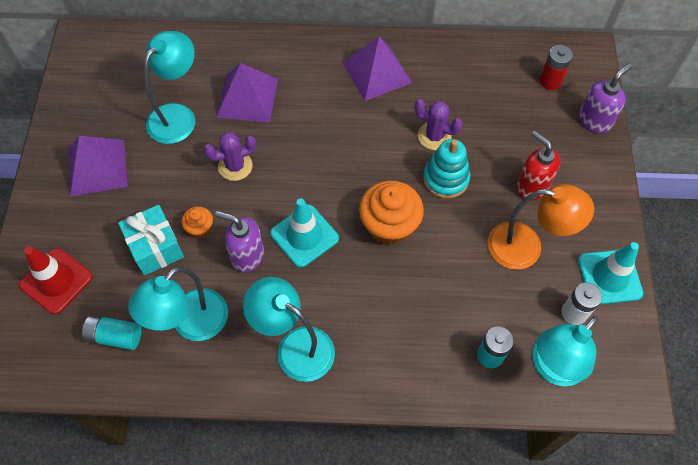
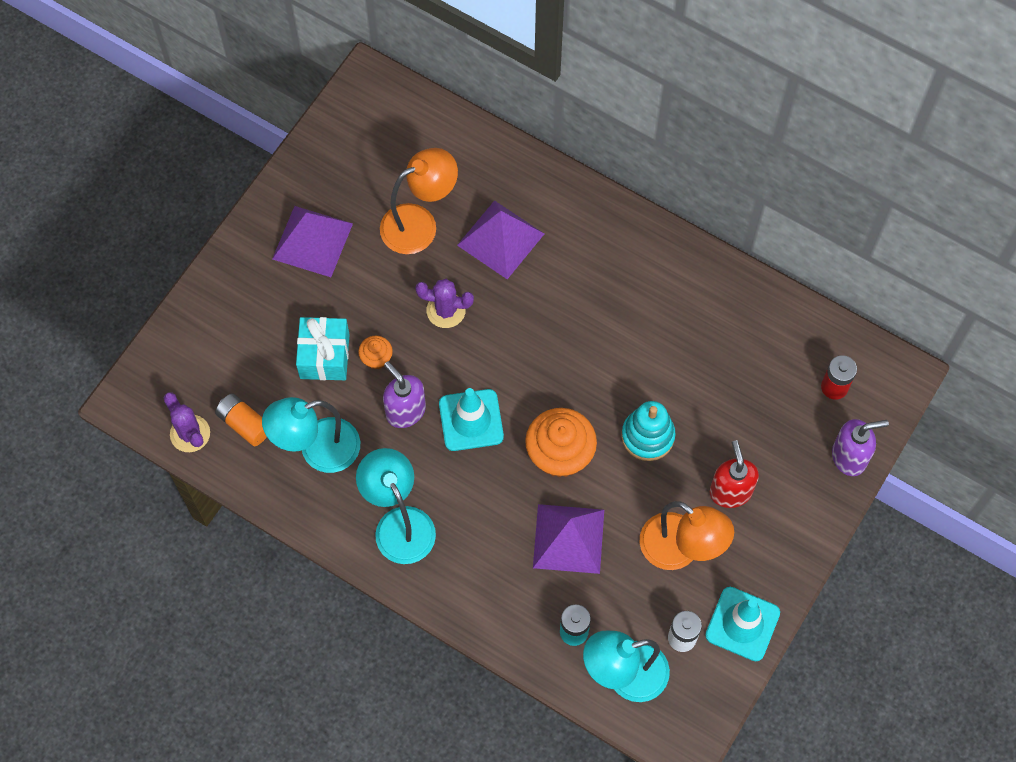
camera: 30 degrees right, 5 degrees up
(56, 281) = (218, 341): red traffic cone -> none
(115, 336) = (244, 424): turquoise battery -> orange battery
(178, 115) = (419, 223): turquoise lamp -> orange lamp
(377, 72) = (653, 279): purple pyramid -> purple pyramid (568, 538)
(434, 136) = (666, 384): purple cactus -> purple cactus (190, 433)

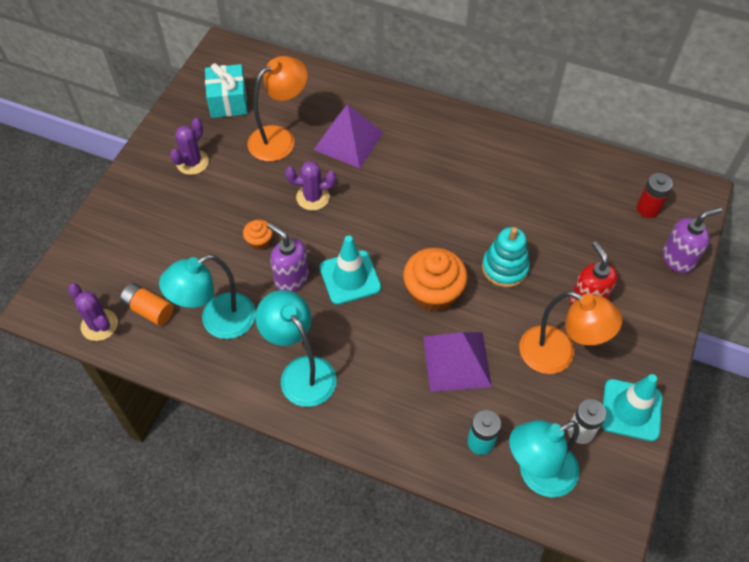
camera: 10 degrees left, 10 degrees down
(312, 241) = (192, 162): purple pyramid -> purple cactus
(324, 356) = (214, 246): turquoise gift -> turquoise gift (228, 101)

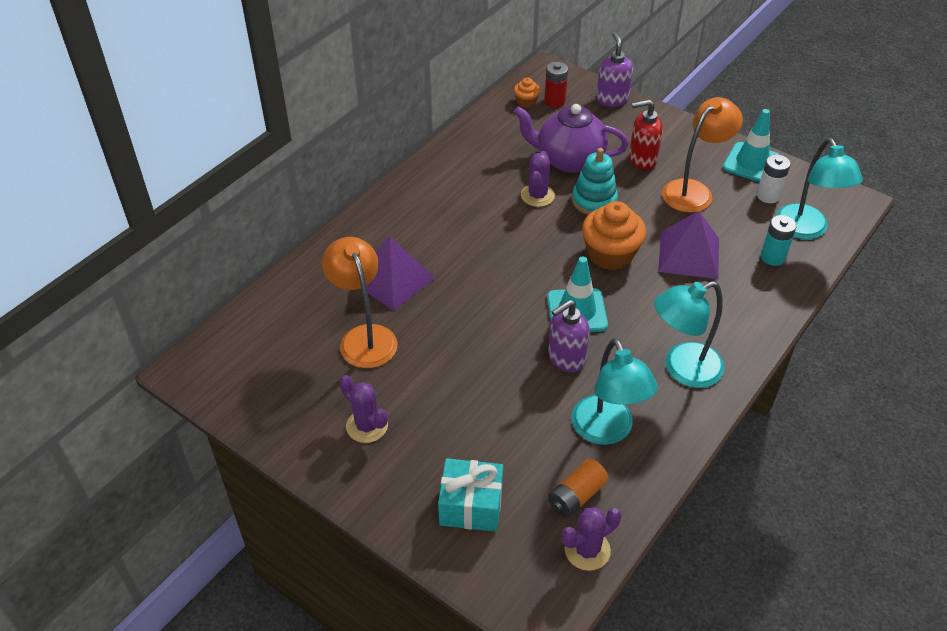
camera: 75 degrees left, 10 degrees down
(228, 101) = (282, 377): turquoise gift -> turquoise gift (471, 506)
(259, 241) = (508, 378): orange cupcake -> orange cupcake (526, 102)
(313, 197) = (462, 322): purple cactus -> purple cactus (537, 196)
(558, 237) = (568, 160): none -> purple teapot

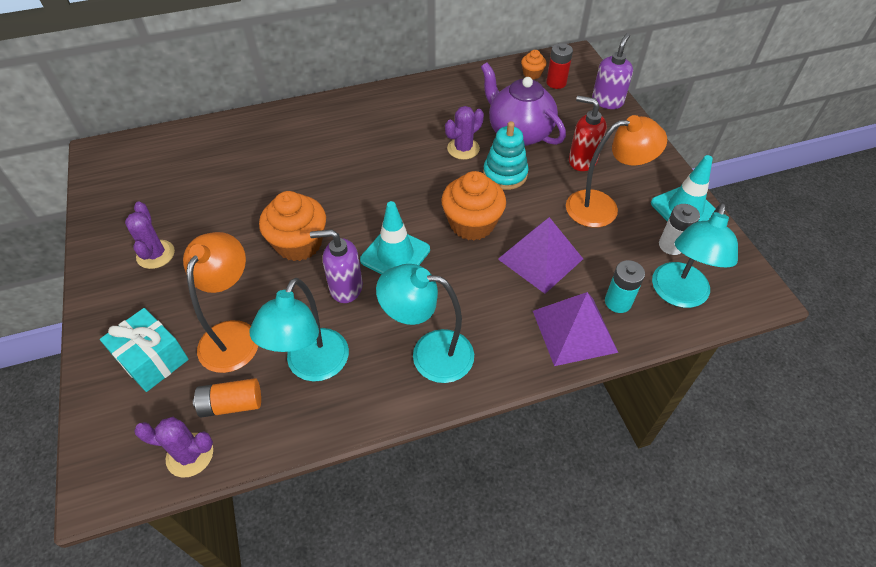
camera: 35 degrees right, 5 degrees up
(364, 337) = (225, 190): orange lamp -> orange lamp (234, 334)
(393, 279) = (290, 158): purple pyramid -> purple pyramid (574, 331)
(486, 346) = (299, 243): none -> orange cupcake

